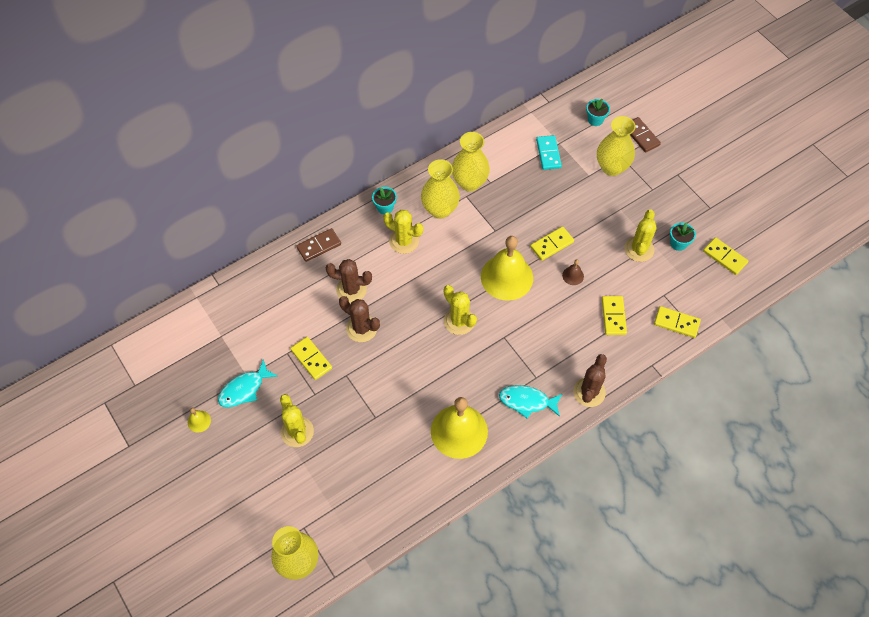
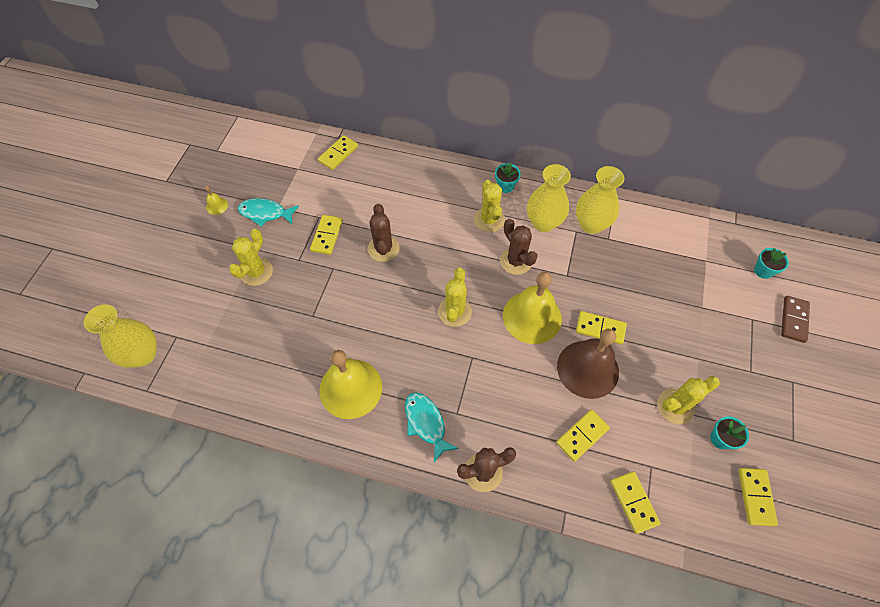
camera: 50 degrees right, 0 degrees up
(236, 296) = (338, 154): none -> yellow domino
(319, 246) = (428, 170): brown domino -> none
(351, 289) = (411, 217): brown cactus -> brown cactus (515, 261)
(548, 153) = (685, 260): turquoise domino -> none
(573, 275) = (588, 369): brown bell -> brown bell, size x2.44
(611, 167) = (732, 319): yellow vase -> none

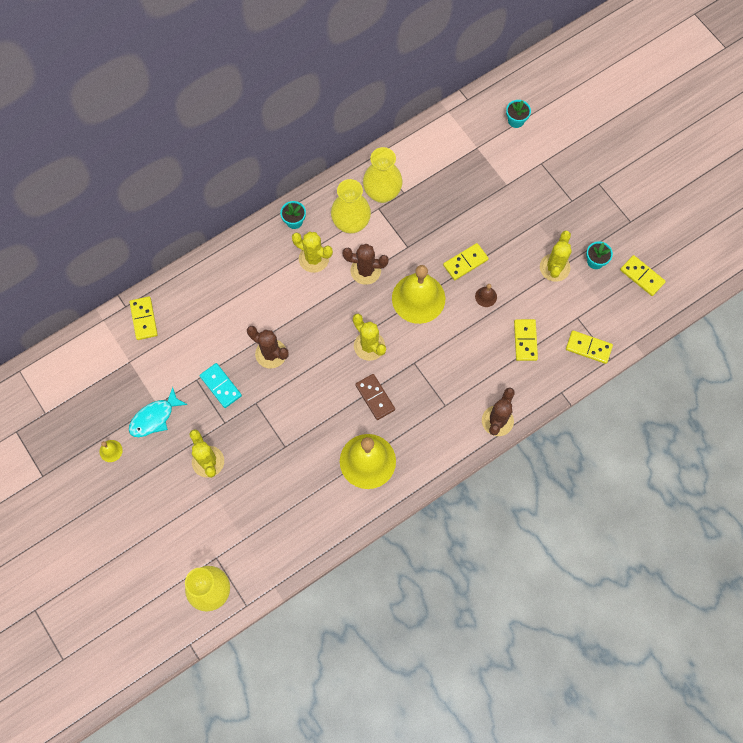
camera: 50 degrees left, 10 degrees up
(327, 236) = (220, 386): yellow domino -> turquoise domino
(426, 423) = (435, 430): turquoise fish -> none
(588, 369) = (486, 296): brown bell -> brown bell, size x0.41
(794, 320) = (563, 139): brown domino -> brown domino (375, 397)

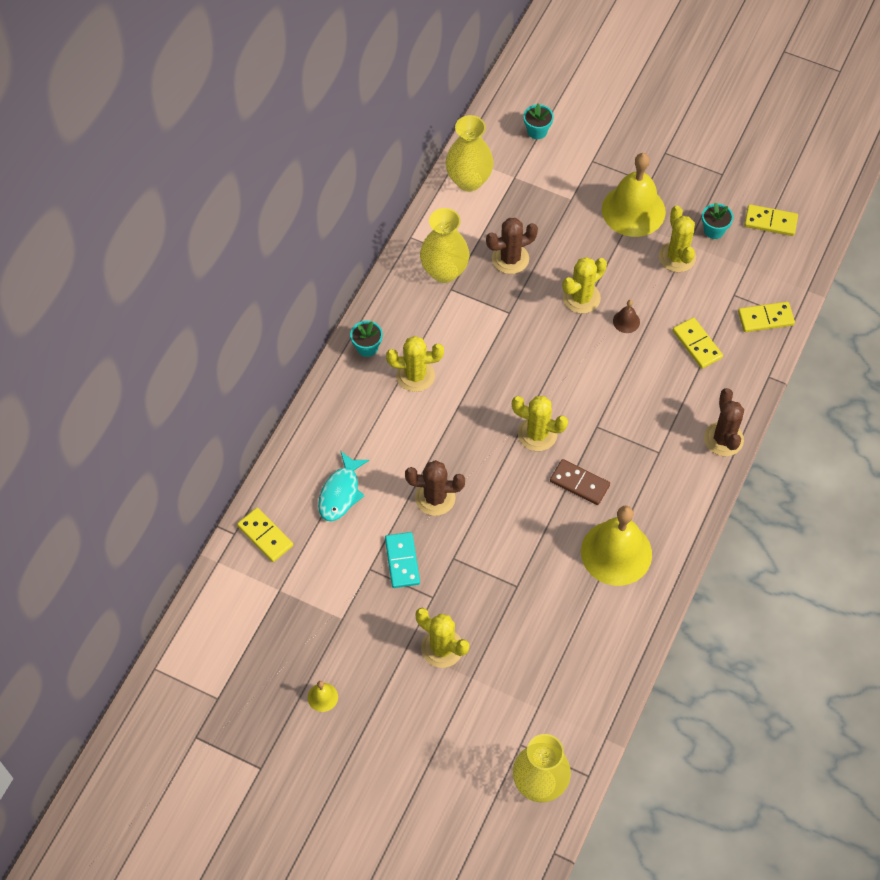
camera: 30 degrees left, 10 degrees down
(154, 417) = (349, 634): turquoise fish -> turquoise fish (340, 493)
(220, 386) = (402, 561): turquoise domino -> turquoise domino turned 60 degrees clockwise
(351, 223) = (431, 319): yellow vase -> yellow vase (469, 180)
(365, 270) = (480, 359): brown cactus -> brown cactus (510, 259)
(418, 298) = (556, 359): yellow bell -> yellow bell (633, 210)
(465, 262) = (581, 298): yellow domino -> yellow cactus

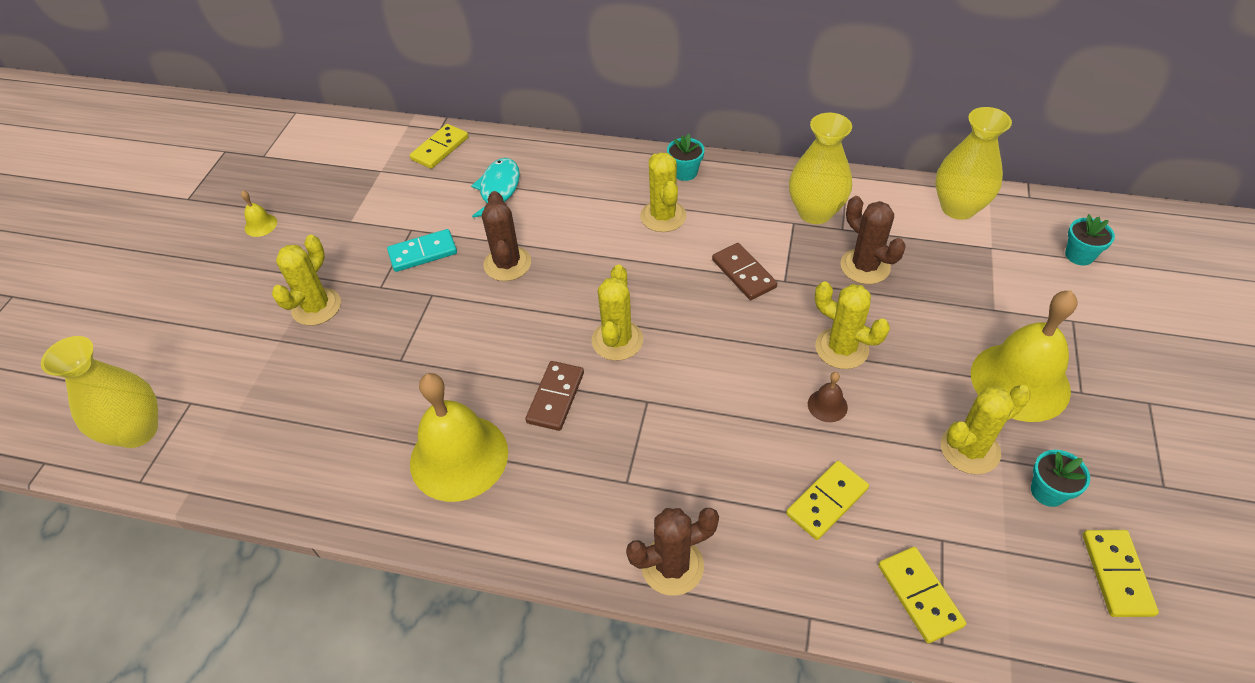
camera: 80 degrees right, 10 degrees down
(340, 493) = (499, 189): turquoise fish -> turquoise fish turned 90 degrees clockwise
(494, 337) = (743, 273): none -> brown domino

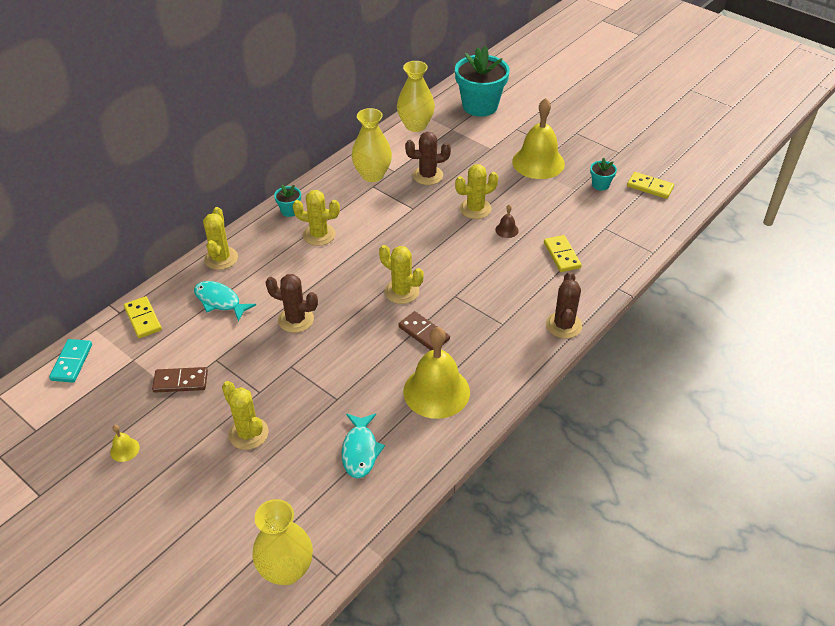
camera: 65 degrees left, 5 degrees down
(328, 420) = (360, 451): none -> turquoise fish
(423, 253) = (246, 359): turquoise domino -> turquoise domino (71, 362)
(743, 273) = (394, 221): brown domino -> brown domino (180, 382)
(919, 595) = (627, 248): yellow domino -> none
(969, 449) = (564, 196): yellow cactus -> yellow cactus (221, 258)
(1079, 255) = (480, 106): turquoise flower pot -> turquoise flower pot, size x2.27

